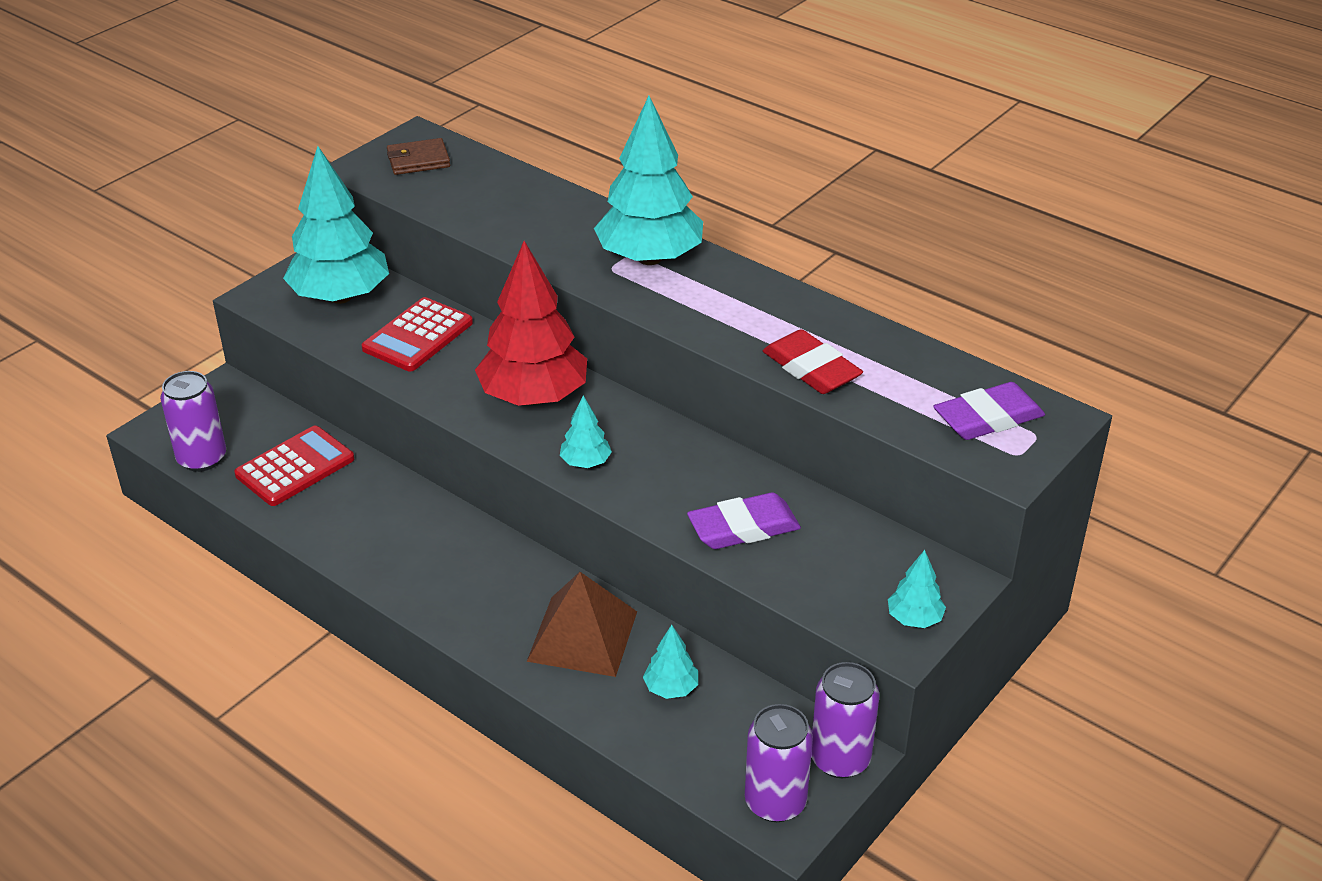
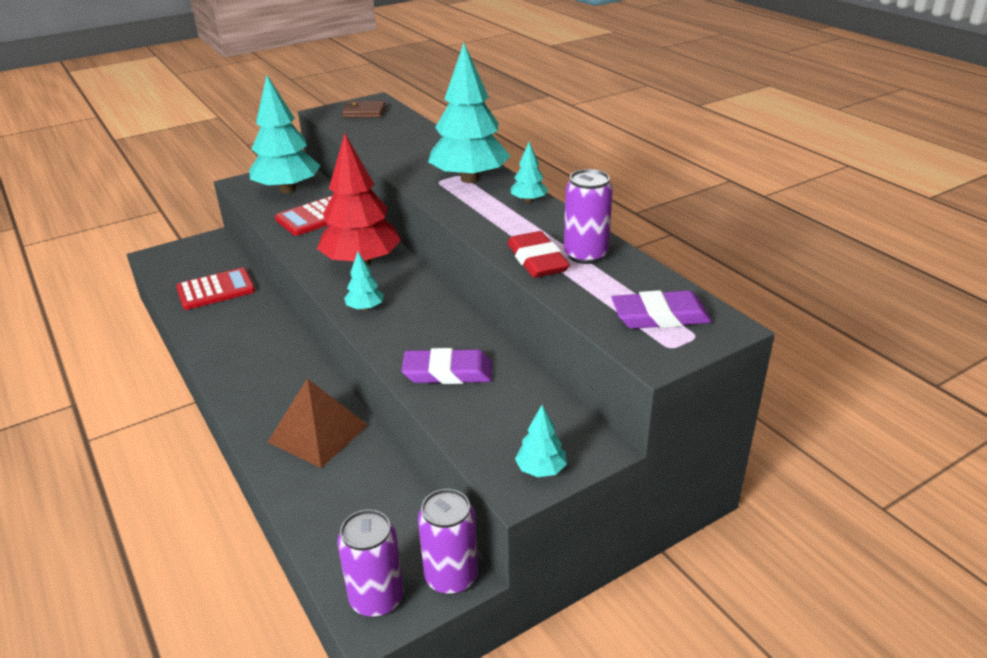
camera: 20 degrees right, 5 degrees down
(202, 458) = (167, 275): purple can -> purple can (585, 255)
(671, 688) = (355, 486): turquoise tree -> turquoise tree (528, 201)

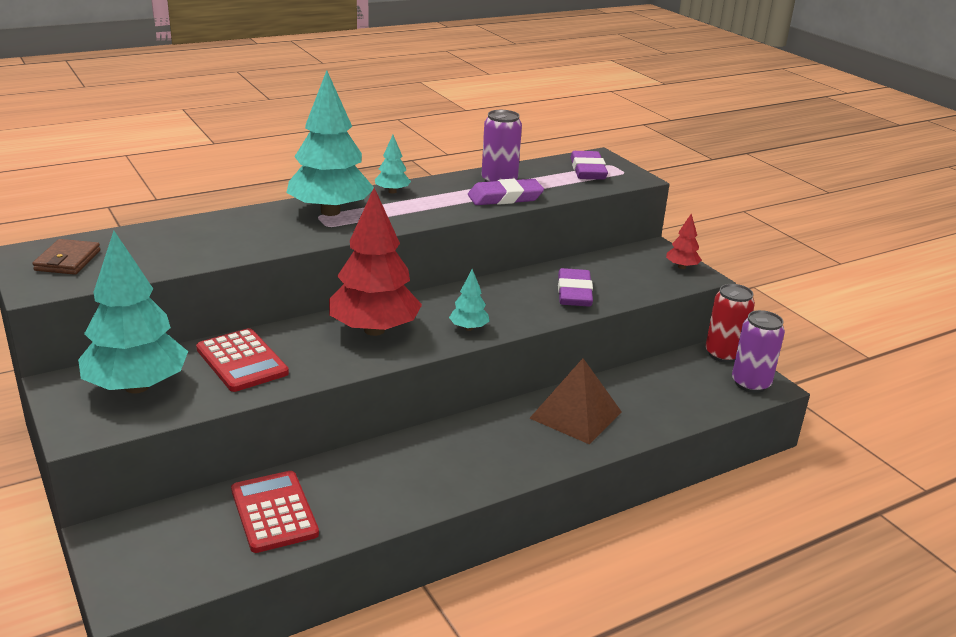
camera: 90 degrees left, 5 degrees down
(451, 577) = (723, 354): purple can -> red can
(537, 260) = (505, 197): red eraser -> purple eraser
(541, 469) = (682, 267): turquoise tree -> red tree

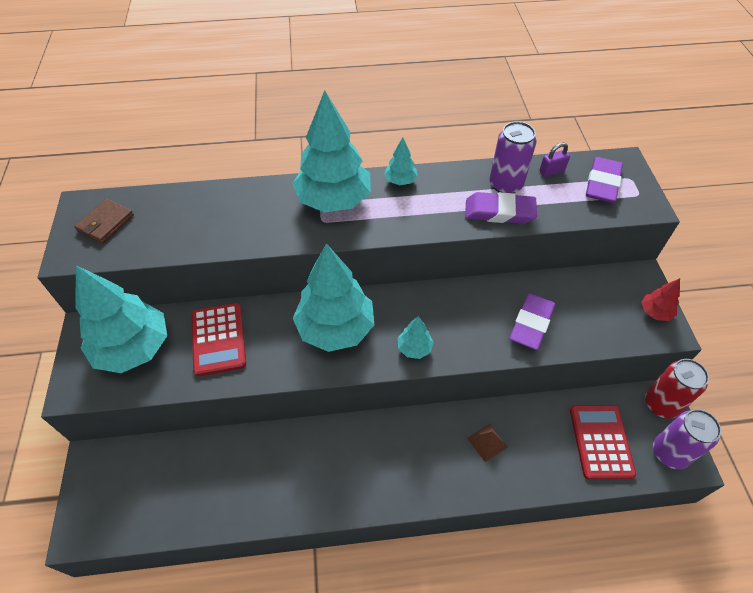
camera: 25 degrees right, 25 degrees up
(274, 512) = (208, 477): red calculator -> red calculator (601, 441)
(374, 330) = (335, 328): red tree -> turquoise tree
(536, 169) = (551, 171): none -> purple padlock
(575, 415) = (487, 442): brown pyramid -> brown pyramid, size x0.49

